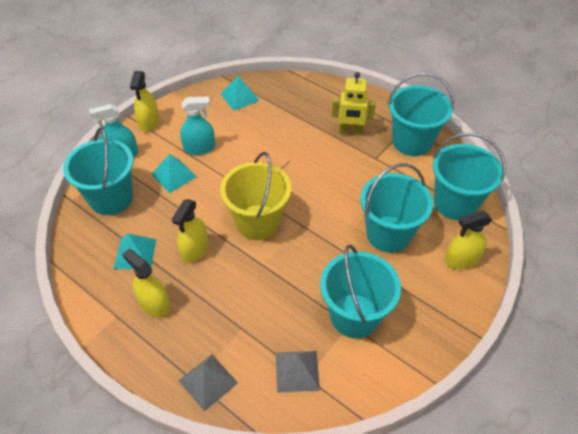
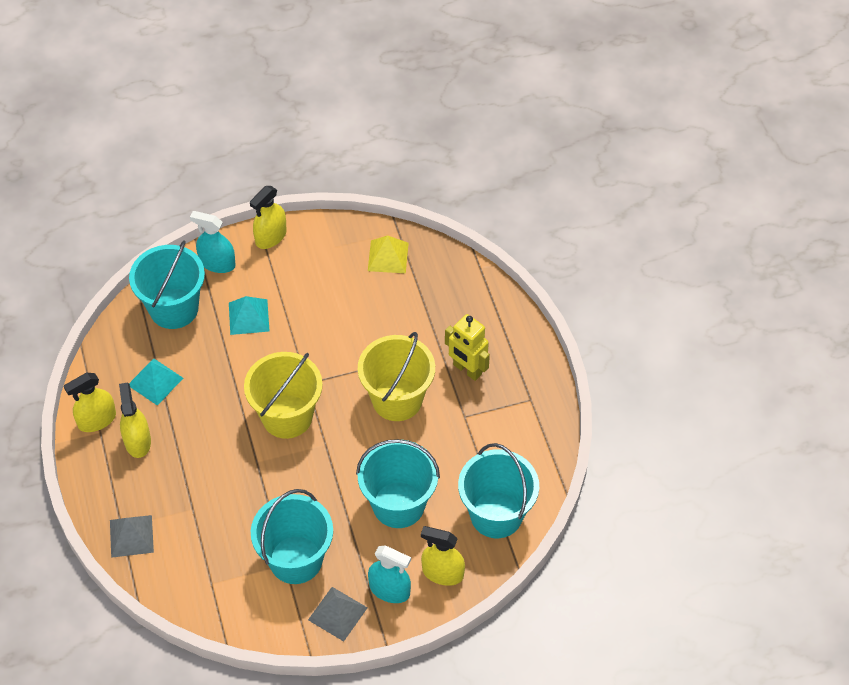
camera: 35 degrees right, 5 degrees up
(195, 250) = (209, 410): yellow spray bottle -> yellow spray bottle (97, 420)
(199, 148) = (297, 298): turquoise spray bottle -> turquoise spray bottle (389, 590)
(240, 97) = (388, 256): turquoise pyramid -> yellow pyramid
(297, 371) = (207, 574): grey pyramid -> grey pyramid (337, 613)
(323, 171) = (397, 399): none -> yellow bucket
(412, 142) = (522, 420): turquoise bucket -> none

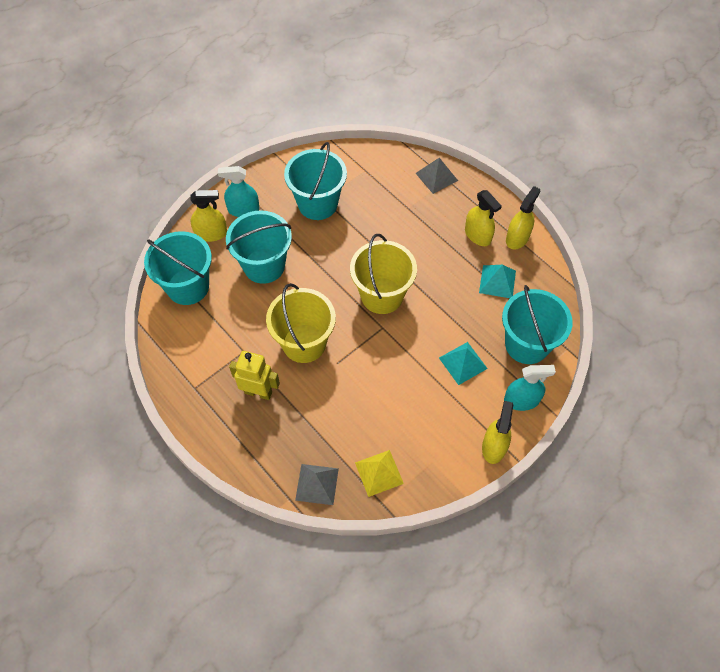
camera: 155 degrees right, 5 degrees up
(337, 613) = (271, 183): grey pyramid -> grey pyramid (317, 484)

